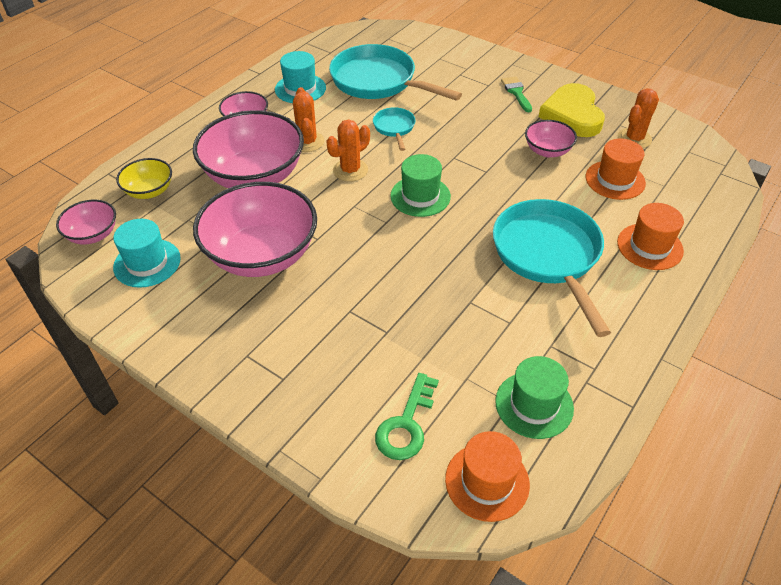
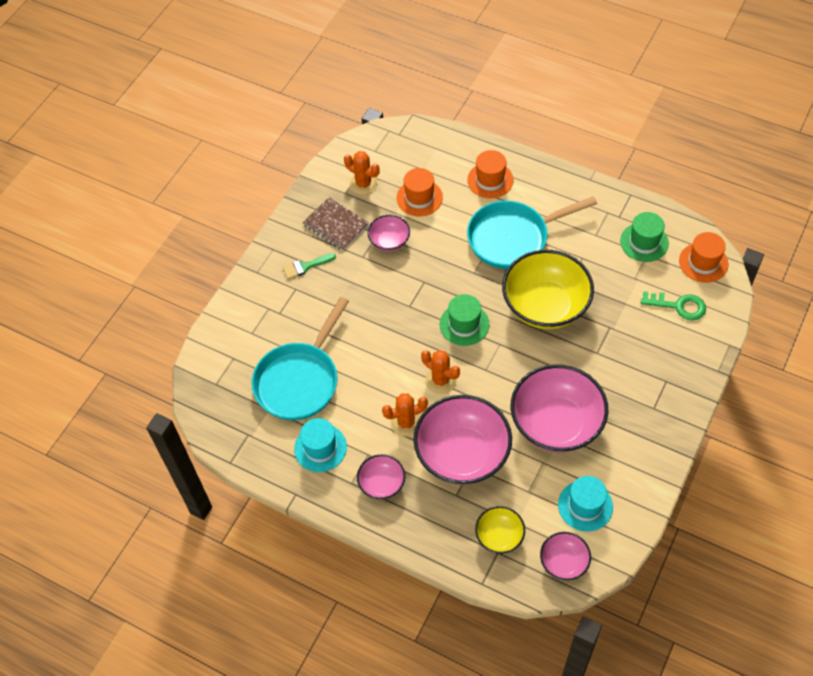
camera: 95 degrees left, 10 degrees up
(394, 128) = (374, 355): turquoise pan -> none
(434, 271) = (545, 306): none -> yellow bowl
(572, 115) = (336, 225): yellow heart -> brown notebook

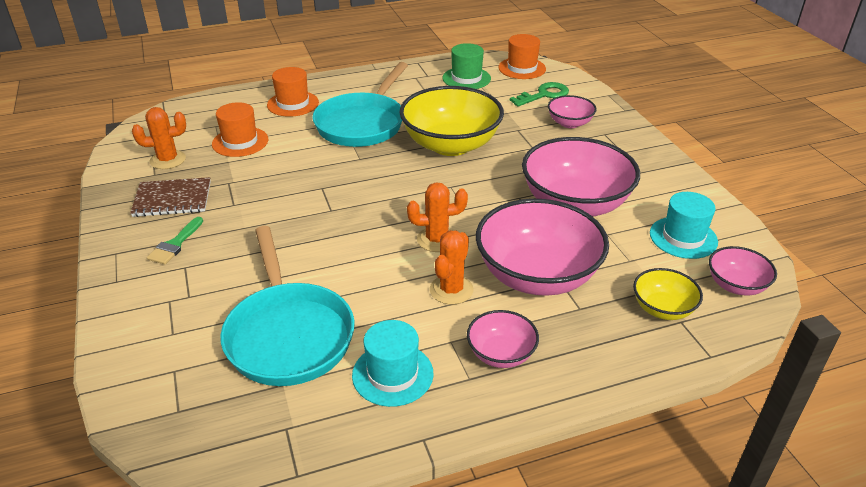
camera: 50 degrees left, 20 degrees down
(389, 241) = (248, 181): pink bowl -> pink bowl (569, 123)
(464, 324) = (401, 192): green hat -> none

